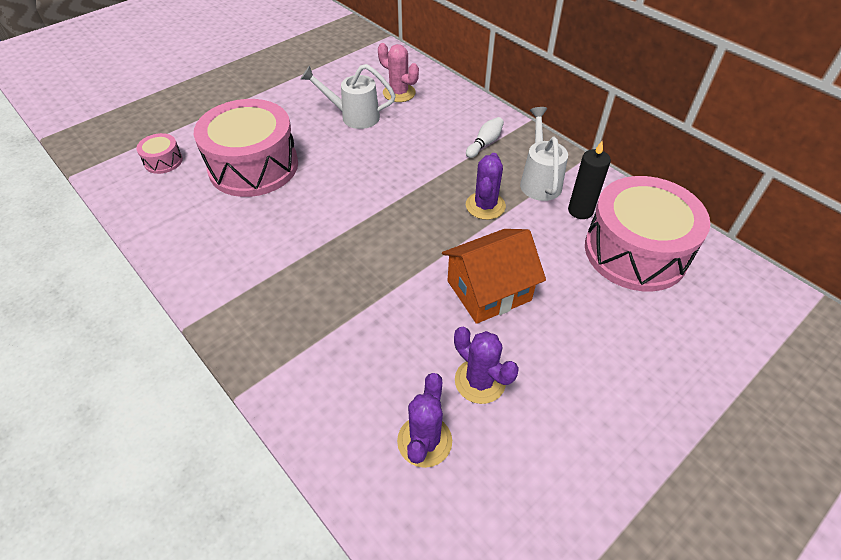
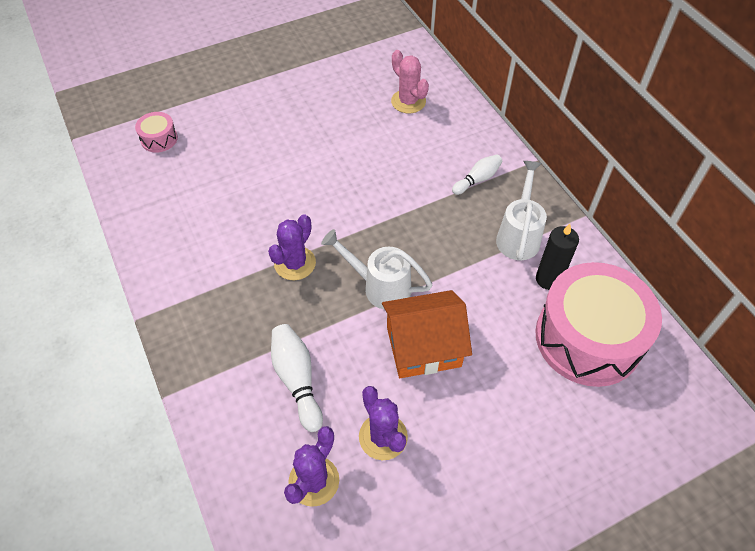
camera: 15 degrees right, 5 degrees up
(253, 166) = (240, 161): pink drum -> none
(354, 116) = (354, 122): white watering can -> white watering can (380, 287)
(374, 348) = (297, 380): none -> white bowling pin
(485, 206) = (452, 253): purple cactus -> purple cactus (295, 263)

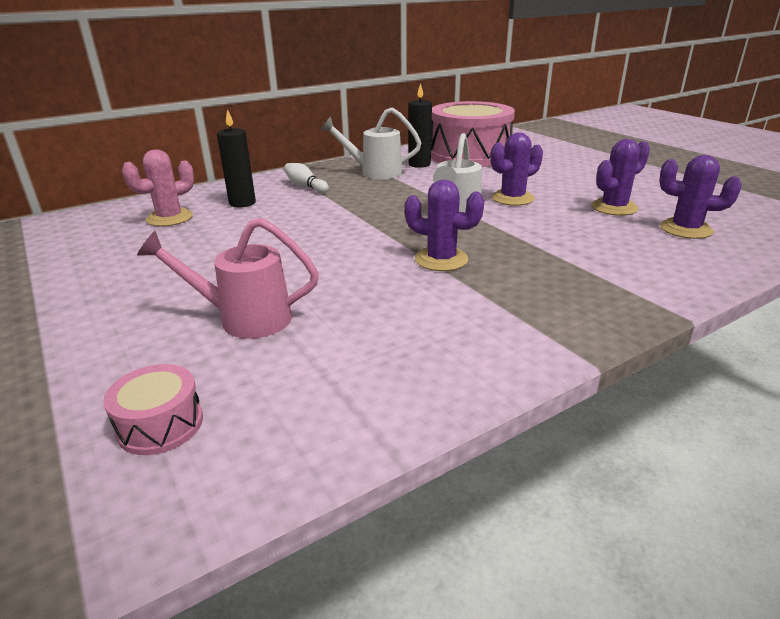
camera: 95 degrees left, 25 degrees down
(241, 158) = (244, 319): none -> pink watering can
(297, 380) = (593, 245): white bowling pin -> none
(423, 346) = (512, 198): orange house -> purple cactus
(437, 139) = (242, 203): none -> black candle

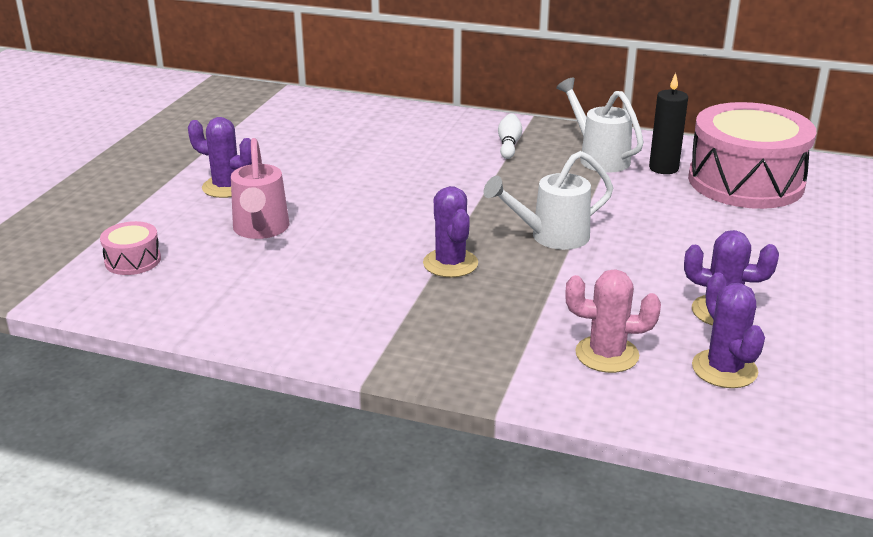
camera: 50 degrees right, 0 degrees up
(170, 218) = (362, 129): pink cactus -> pink cactus (607, 354)
(242, 203) = (431, 138): black candle -> none
(244, 319) = (260, 230): pink watering can -> pink watering can turned 150 degrees counterclockwise
(512, 198) = (650, 248): purple cactus -> purple cactus (226, 187)

